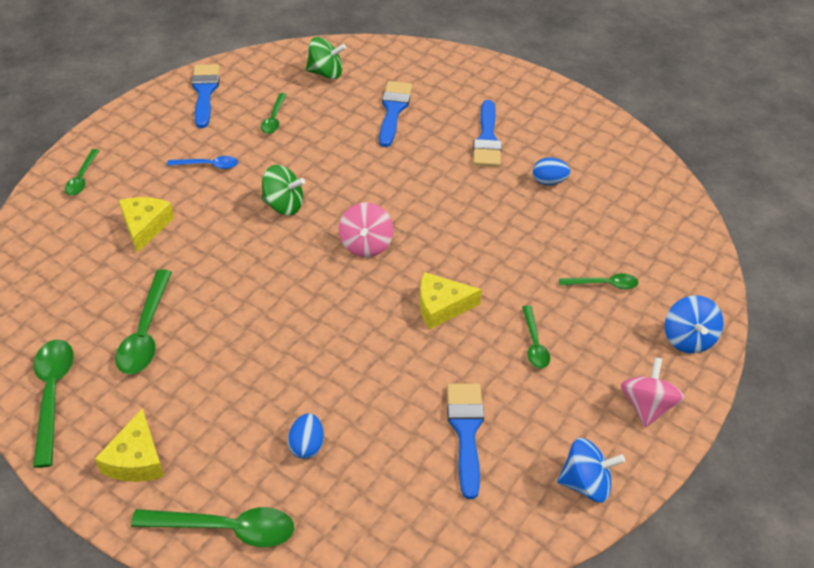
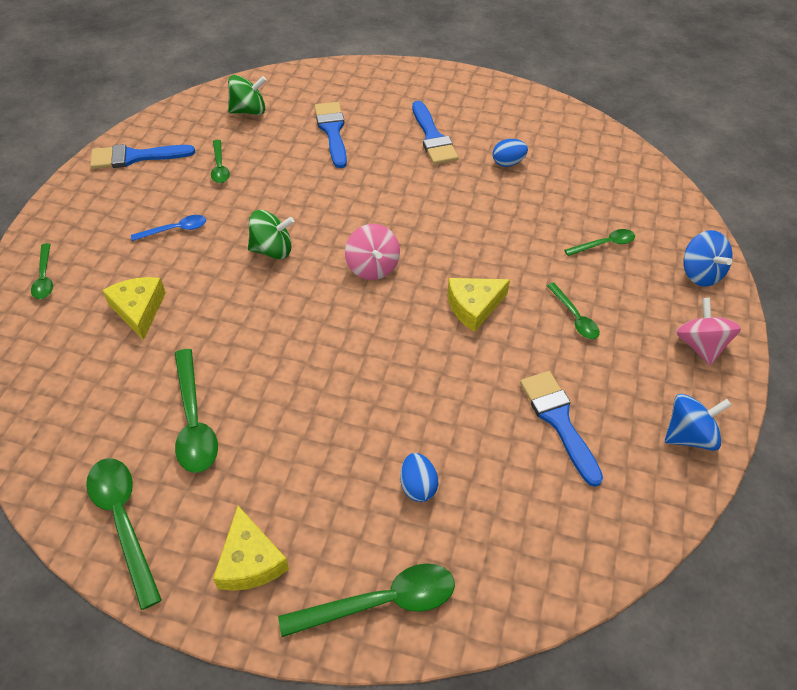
camera: 20 degrees left, 5 degrees up
(205, 92) = (135, 157): blue brush -> blue brush turned 75 degrees counterclockwise

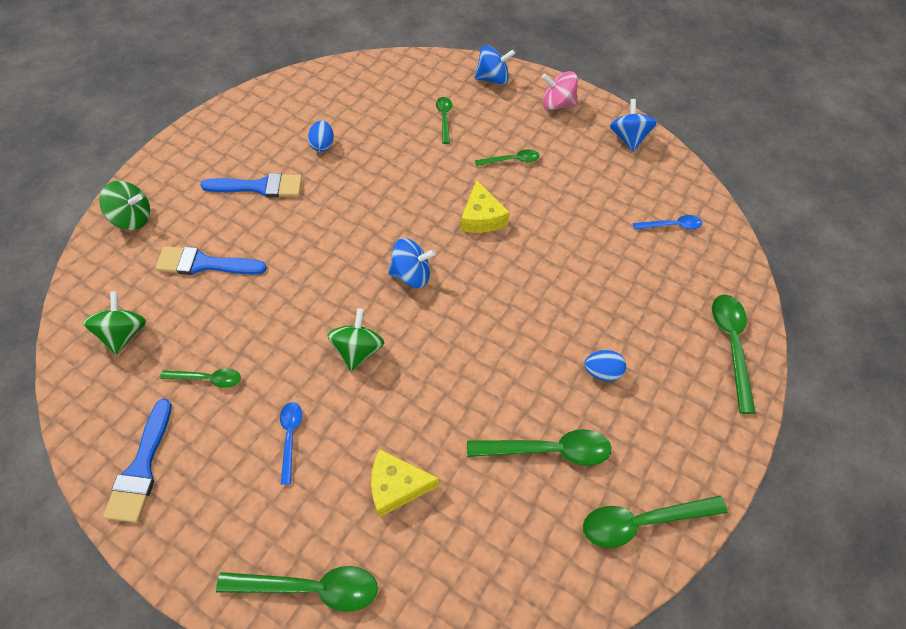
camera: 75 degrees left, 5 degrees up
(44, 277) = (310, 588): green spoon -> green spoon, size x1.69
(250, 561) = (690, 426): yellow cheese -> none
(363, 79) = (132, 218): none -> green spinning top
(372, 267) = (411, 275): pink spinning top -> blue spinning top
(418, 486) = (642, 300): blue egg -> blue egg (602, 372)
(555, 507) = (671, 226): none -> blue spoon
(558, 420) = (602, 201): blue brush -> none

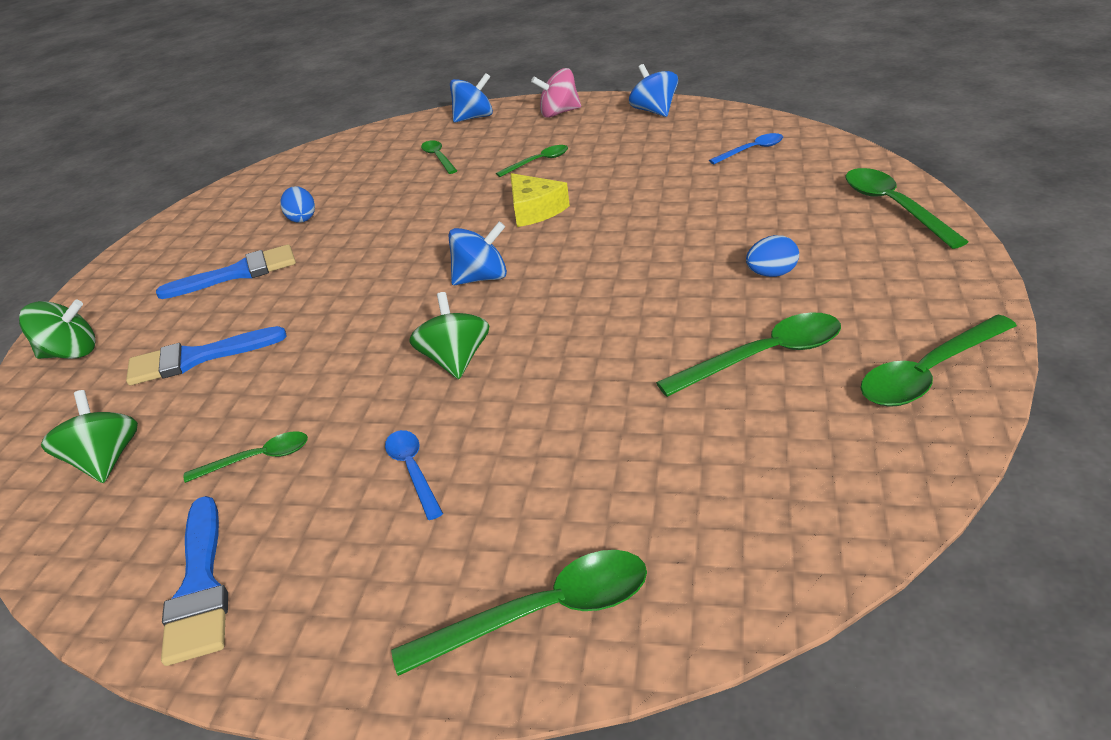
camera: 15 degrees left, 20 degrees down
(396, 487) = (594, 461): yellow cheese -> none

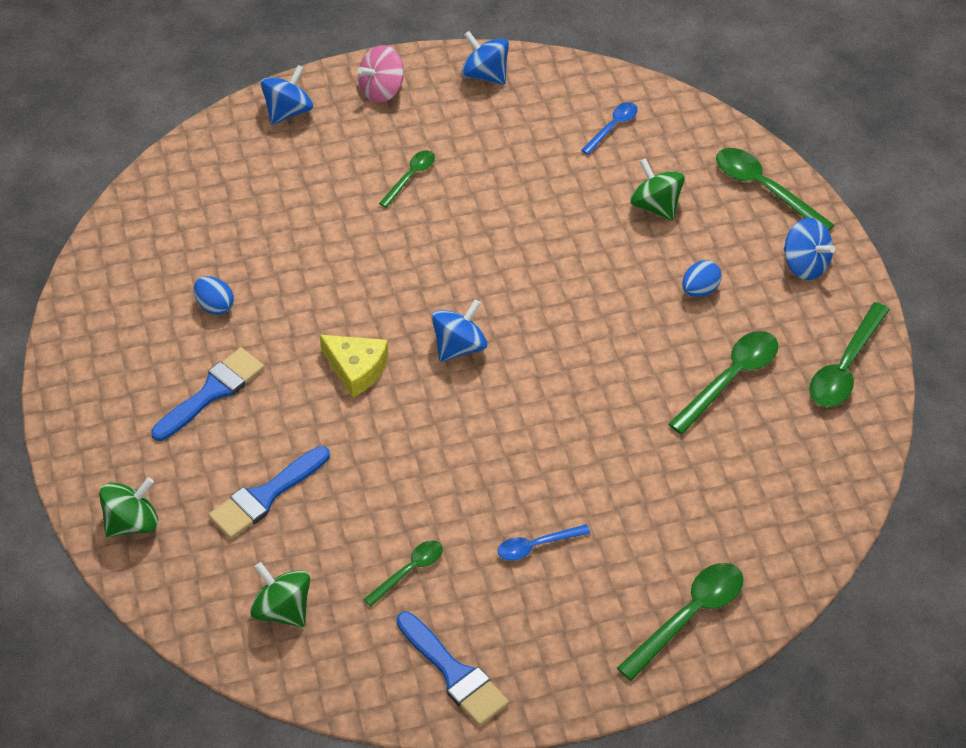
camera: 30 degrees left, 15 degrees up
(413, 470) = (536, 546): blue spoon -> blue spoon turned 60 degrees counterclockwise
(438, 158) = (295, 187): green spoon -> none
(455, 360) = (498, 440): green spinning top -> green spinning top (655, 206)
(535, 210) = (452, 249): yellow cheese -> yellow cheese (356, 369)
(915, 271) = (805, 265): none -> blue spinning top

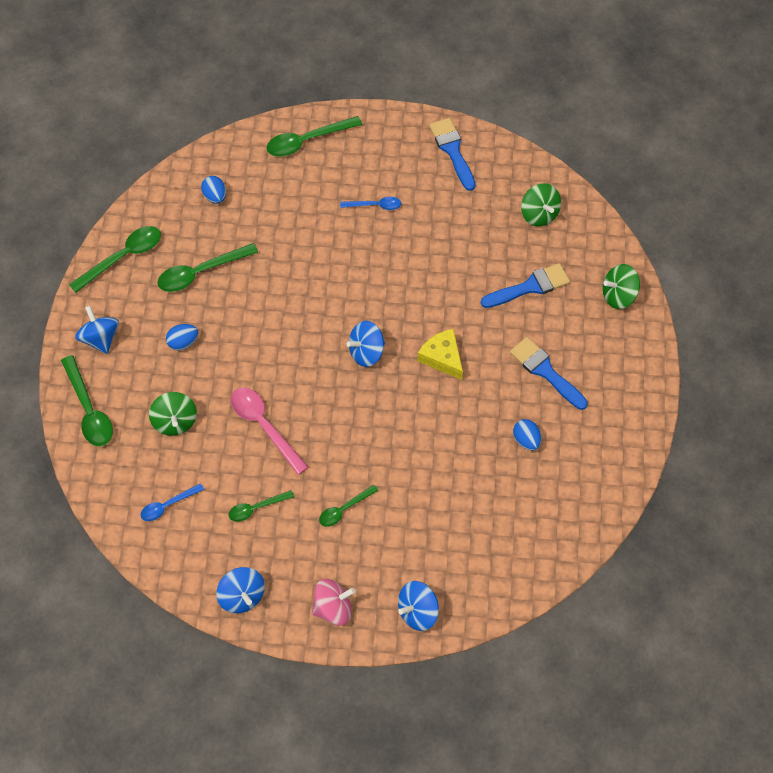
camera: 160 degrees left, 10 degrees up
(212, 392) = (545, 371): blue brush -> blue brush turned 75 degrees clockwise
(409, 571) = (456, 214): green spoon -> green spoon (256, 508)
(546, 230) = (264, 426): none -> pink spoon
(775, 487) = (215, 196): none -> blue egg

